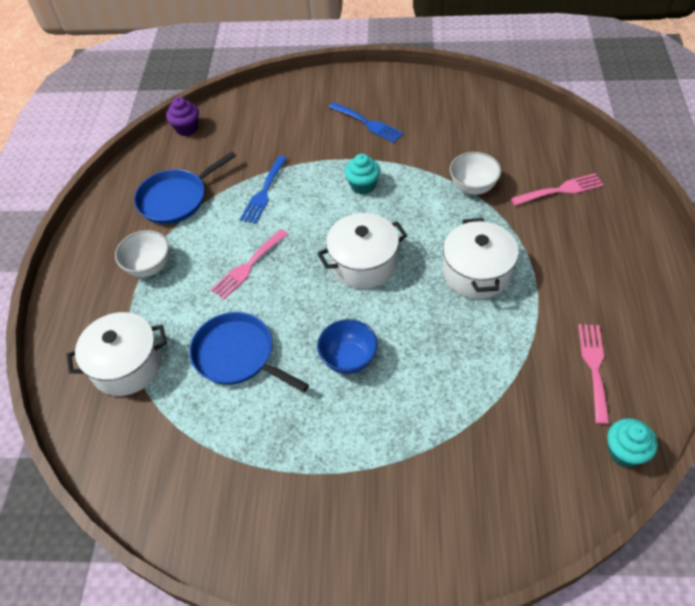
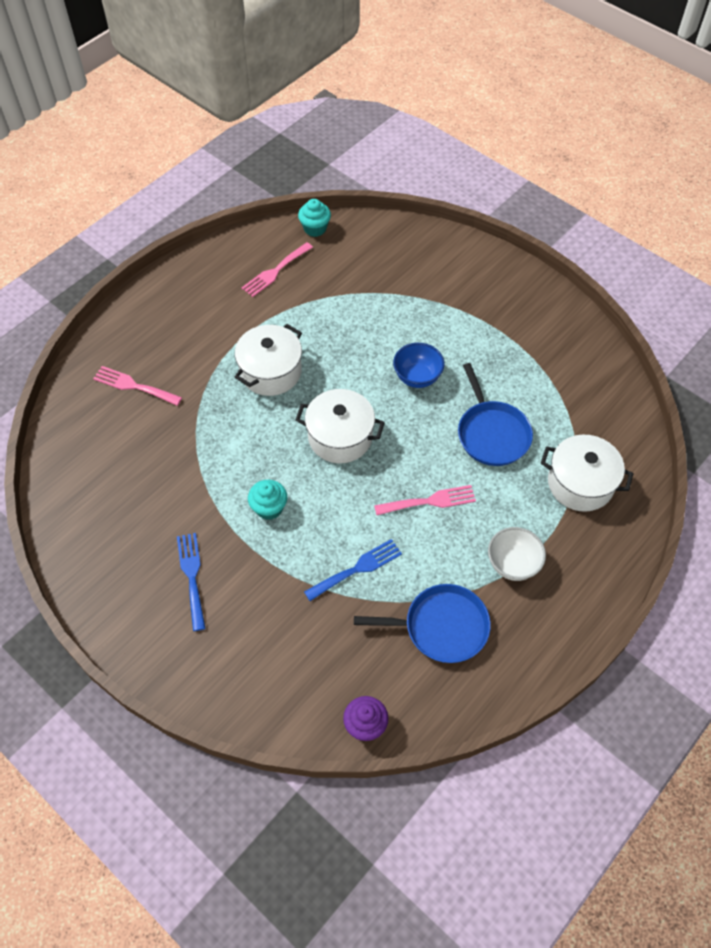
camera: 145 degrees left, 5 degrees up
(473, 187) = (189, 438): white bowl -> none

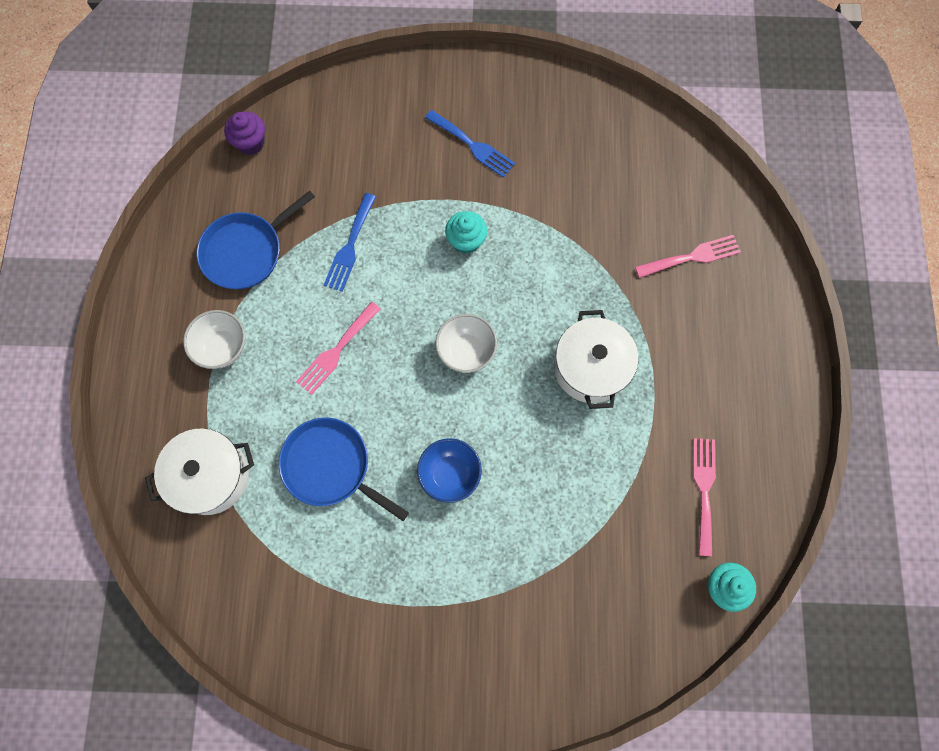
camera: 140 degrees right, 15 degrees up
(340, 437) = (466, 351): white pot -> white bowl

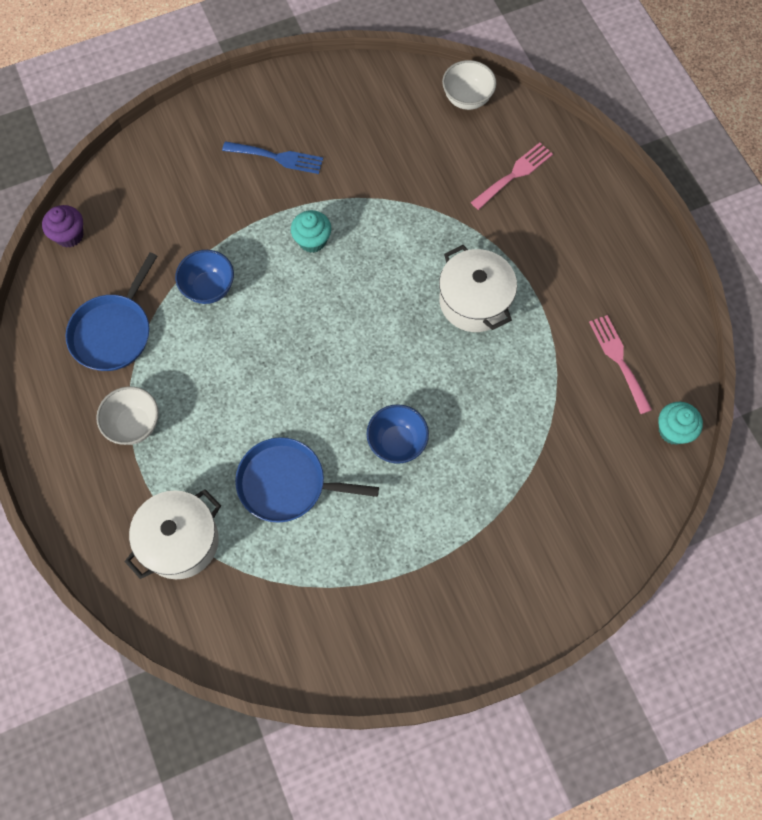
camera: 25 degrees left, 5 degrees down
(336, 351) = (242, 383): pink fork -> none
(350, 246) = (209, 288): blue fork -> blue bowl
(466, 351) = (359, 333): white bowl -> white bowl (467, 99)

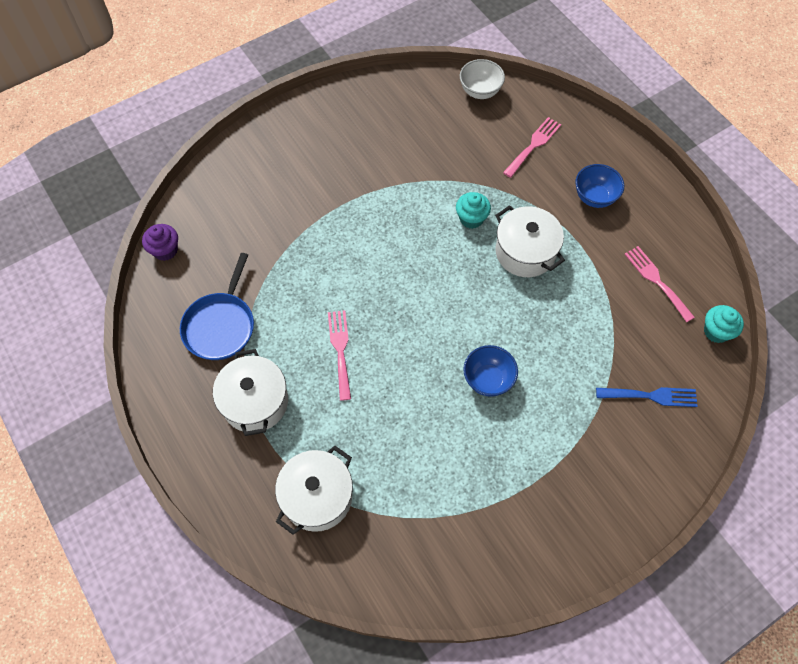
camera: 10 degrees left, 5 degrees down
(134, 425) = (255, 402): white bowl -> white pot
(209, 288) = (297, 276): blue bowl -> blue bowl (594, 197)
(239, 381) = (340, 350): none -> pink fork
(277, 157) = (332, 160): blue fork -> blue fork (651, 396)
(286, 483) = (400, 430): blue pan -> none
(312, 240) = (377, 223): turquoise cupcake -> turquoise cupcake (471, 218)

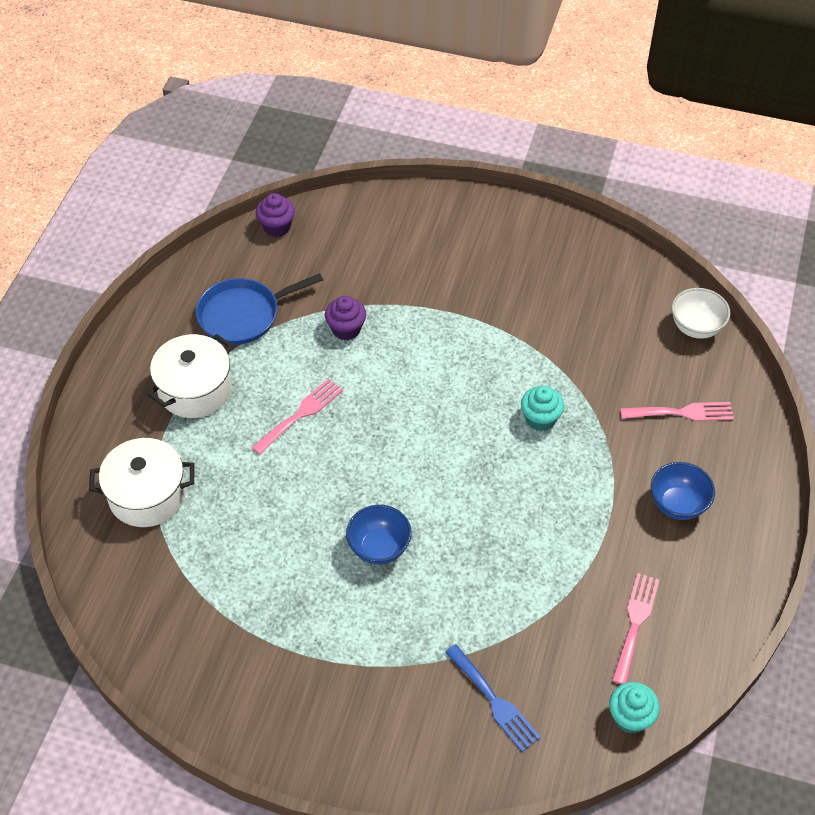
camera: 50 degrees right, 10 degrees down
(297, 272) = (346, 329): none -> purple cupcake
(525, 252) = (549, 487): white pot -> none

